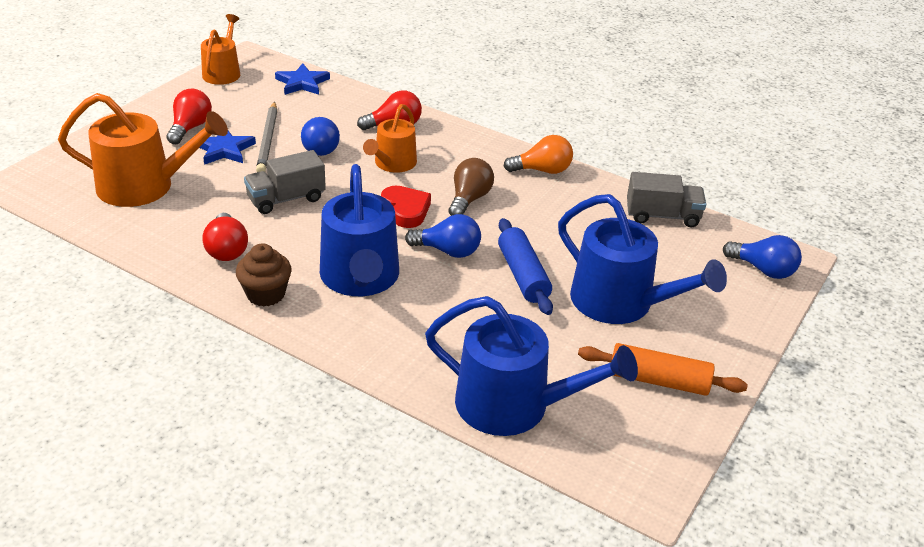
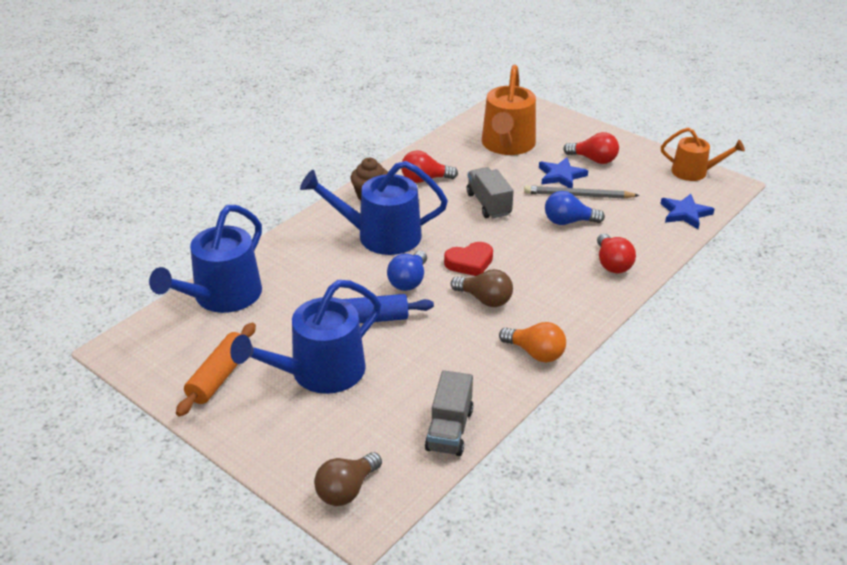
camera: 100 degrees right, 0 degrees up
(393, 164) = (543, 259): orange watering can -> none
(542, 170) = (535, 353): orange light bulb -> orange light bulb turned 60 degrees counterclockwise
(763, 270) = (346, 490): blue light bulb -> brown light bulb

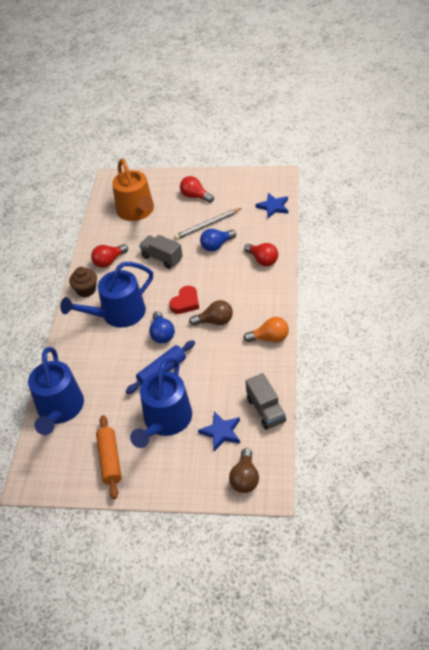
camera: 30 degrees left, 10 degrees up
(561, 176) = (186, 217): blue star -> blue star (221, 432)
(594, 159) = (195, 196): red light bulb -> red light bulb turned 135 degrees counterclockwise
(694, 172) = (256, 177): orange watering can -> none

